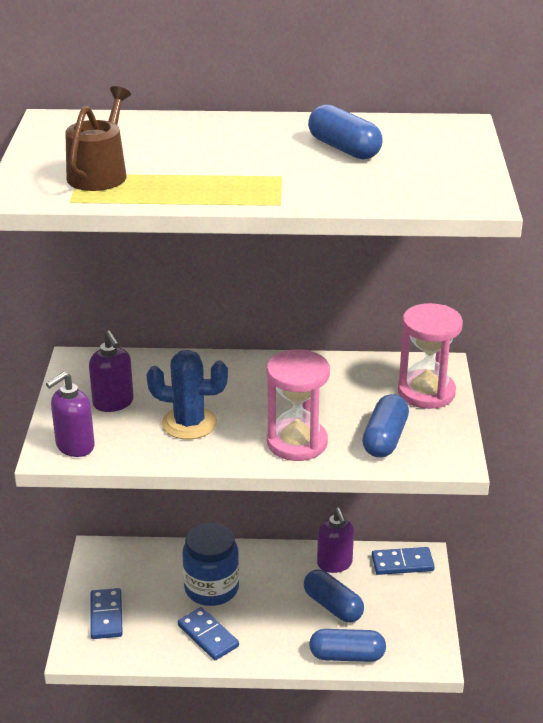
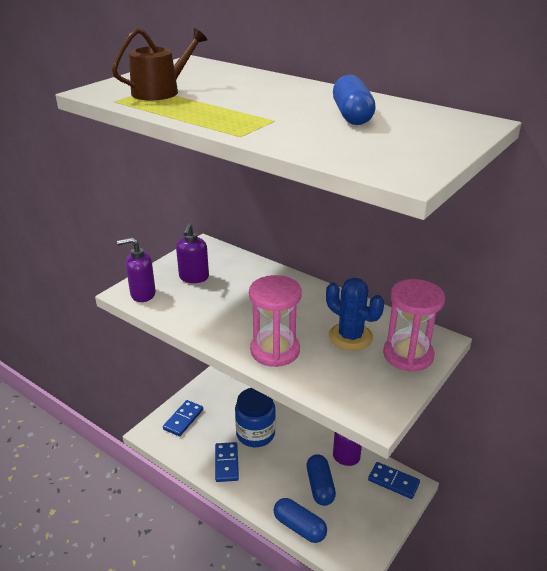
camera: 35 degrees right, 0 degrees up
(189, 423) = (222, 308): blue cactus -> blue cactus (350, 337)
(385, 439) = (340, 376): blue capsule -> none

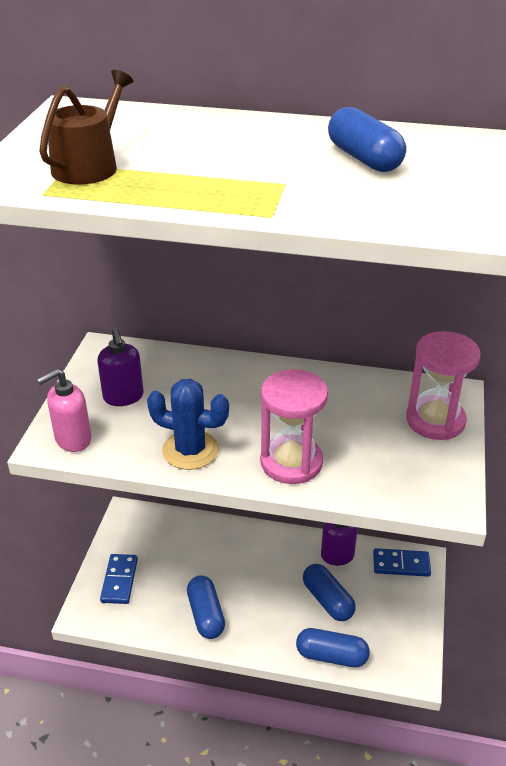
camera: 25 degrees left, 5 degrees up
(142, 294) = (73, 439): purple soap dispenser -> pink soap dispenser
(226, 463) = (206, 615): blue domino -> blue capsule
(255, 434) = (219, 566): blue jar -> none
(350, 337) = (362, 418): blue cactus -> blue cactus (190, 450)

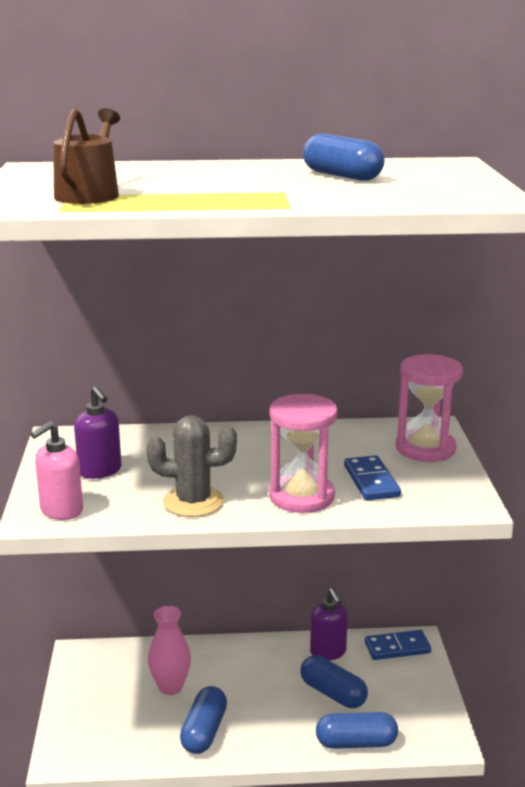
camera: 15 degrees left, 15 degrees down
(119, 580) = (92, 718): blue domino -> blue domino (371, 481)
(190, 450) = (193, 502): blue cactus -> grey cactus
(192, 563) = (170, 687): none -> pink vase
(206, 615) = (204, 732): blue capsule -> blue capsule turned 45 degrees clockwise

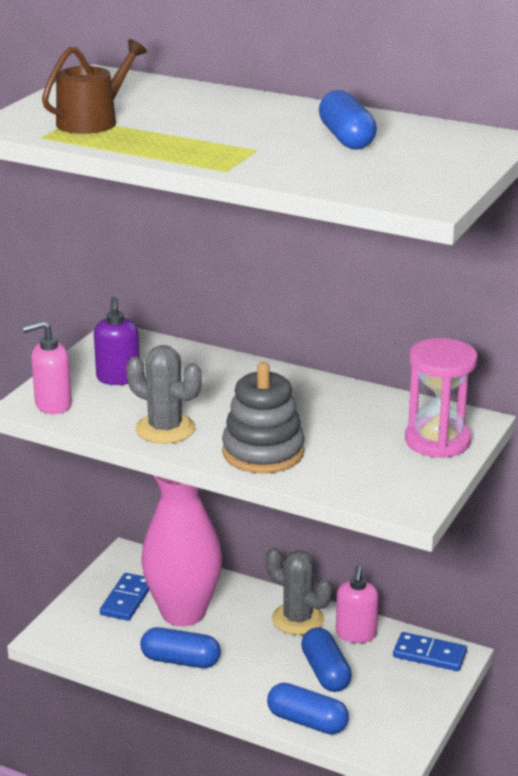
camera: 30 degrees right, 5 degrees up
(170, 687) = (183, 612): pink vase -> pink vase, size x1.81
(204, 732) = (180, 661): blue capsule -> blue capsule turned 60 degrees clockwise
(272, 657) = (298, 619): none -> grey cactus
(301, 497) = (263, 452): pink hourglass -> grey stacking toy
(328, 652) = (356, 634): purple soap dispenser -> pink soap dispenser
(371, 481) = (344, 457): blue domino -> blue domino (127, 599)

